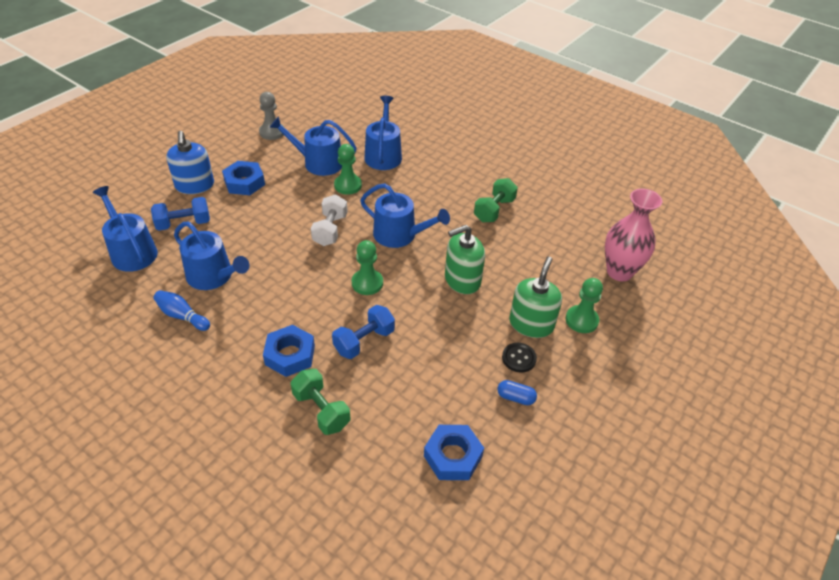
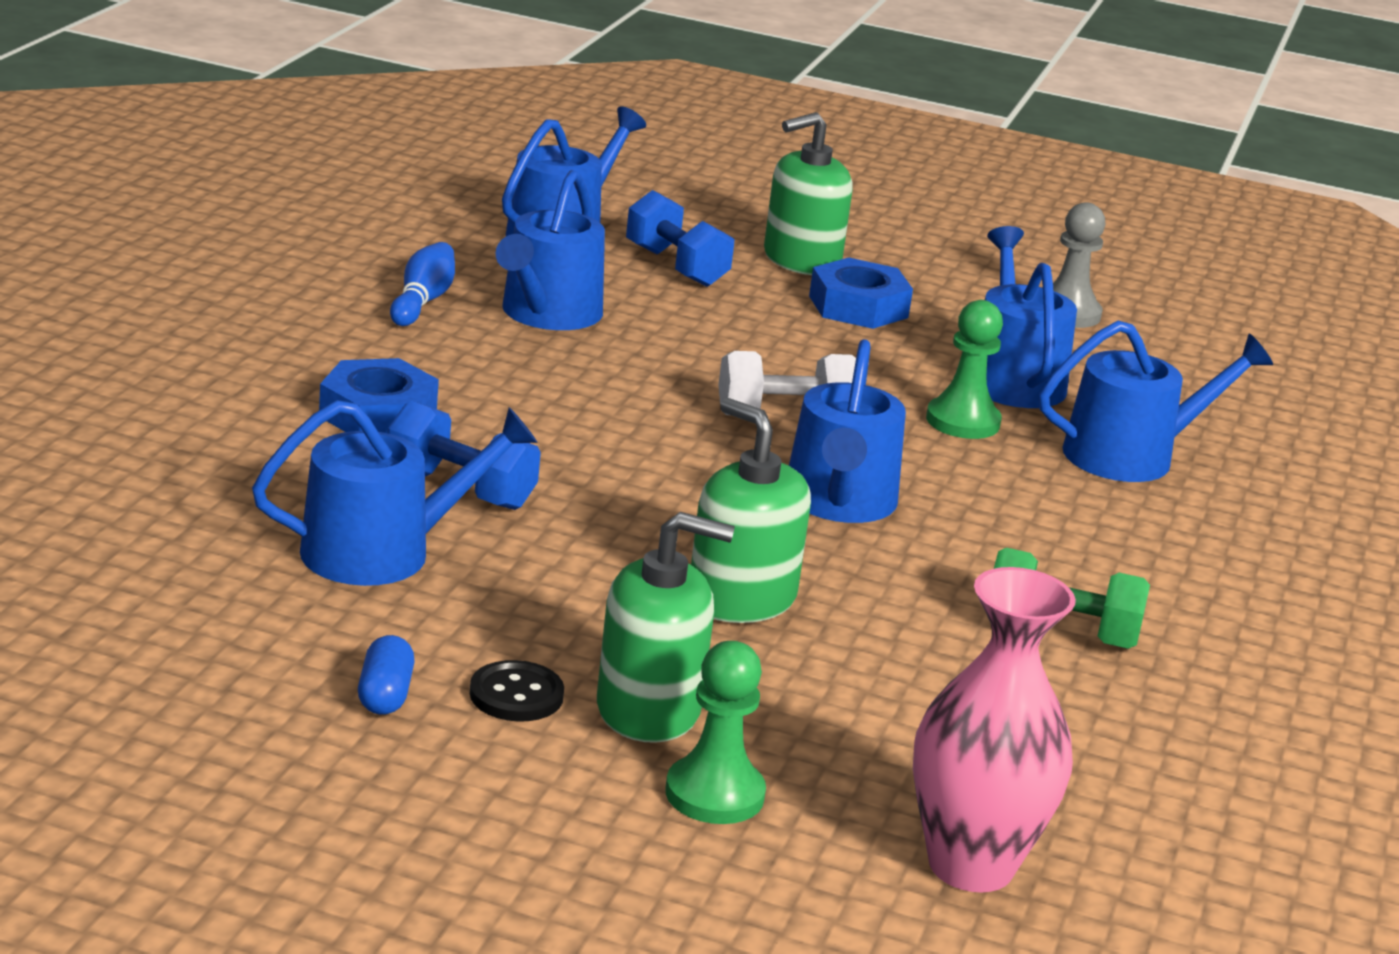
camera: 70 degrees right, 20 degrees down
(195, 185) = (801, 260): blue soap dispenser -> green soap dispenser
(321, 410) = (248, 461): green dumbbell -> none
(367, 283) = (642, 476): green pawn -> none
(410, 377) = (382, 551): none -> blue watering can
(453, 456) = (181, 619): blue nut -> none

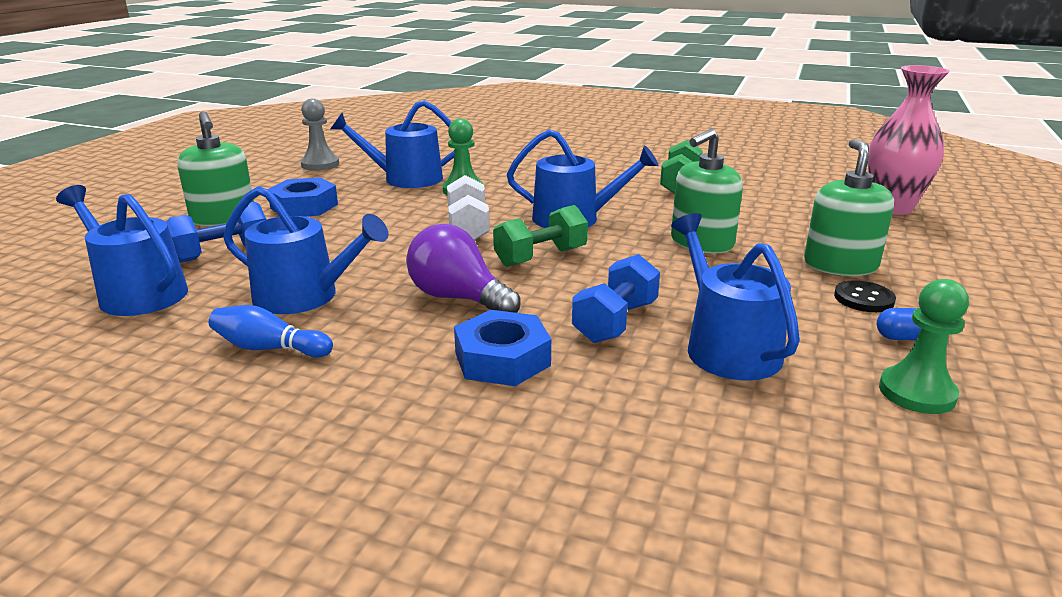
camera: 85 degrees left, 0 degrees up
(536, 398) = (458, 298): none -> purple light bulb
(672, 461) = (540, 257): none -> green dumbbell
(714, 794) = (900, 252): green pawn -> green pawn (917, 393)
(1131, 455) = (492, 163): blue watering can -> none

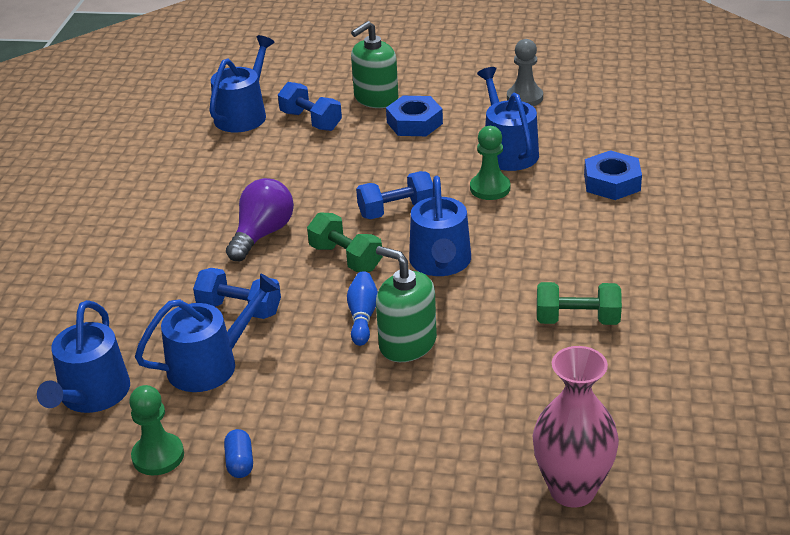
camera: 80 degrees right, 10 degrees up
(269, 348) = (182, 182): blue bowling pin -> blue bowling pin (362, 316)
(305, 296) = (252, 173): blue watering can -> blue watering can (92, 395)
(468, 228) = (396, 211): white dumbbell -> blue dumbbell
(502, 359) = (181, 269): blue nut -> blue nut (612, 182)
(840, 265) = (380, 433): green soap dispenser -> none
(864, 299) = (308, 443): black button -> none

